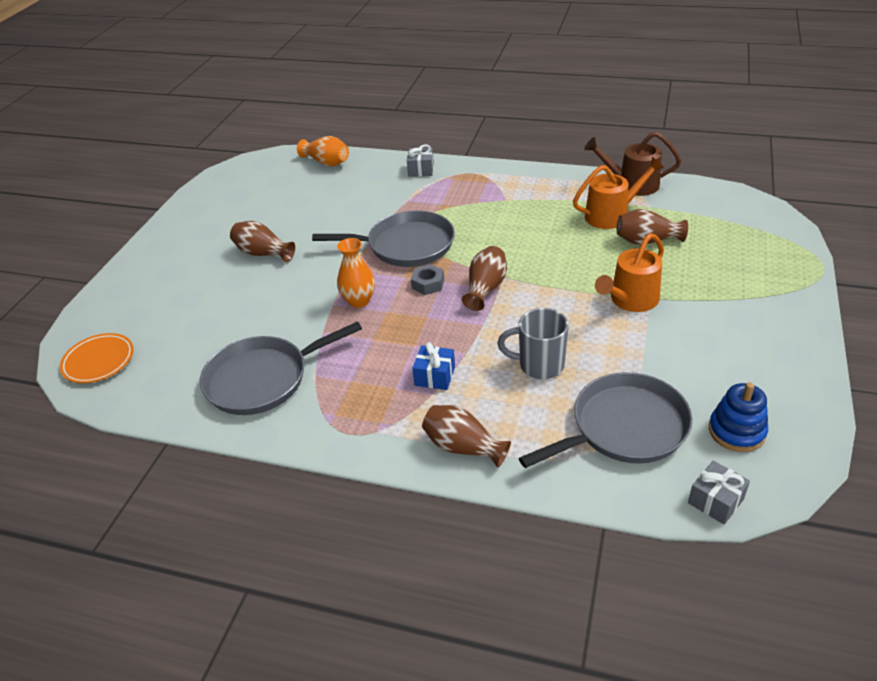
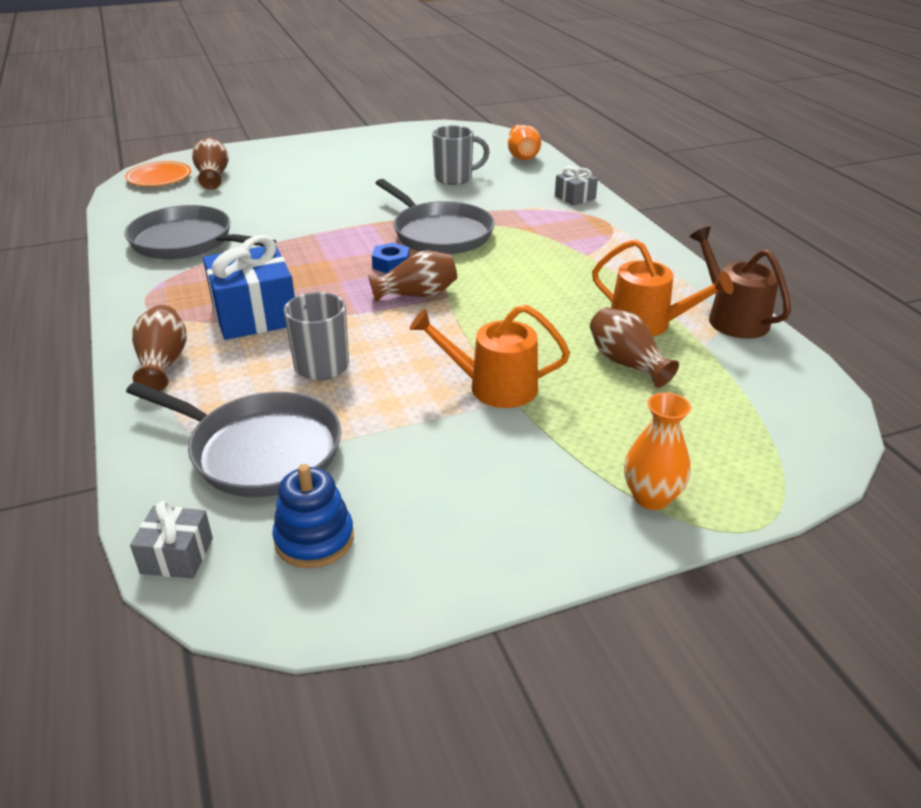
camera: 50 degrees right, 5 degrees down
(263, 253) = (353, 181): brown vase -> brown vase (213, 176)
(324, 205) = (455, 178): none -> grey mug
(359, 301) = (330, 242): orange vase -> orange vase (651, 497)
(428, 284) = (391, 264): grey nut -> blue nut
(435, 376) = (254, 314): blue gift -> blue gift, size x1.94

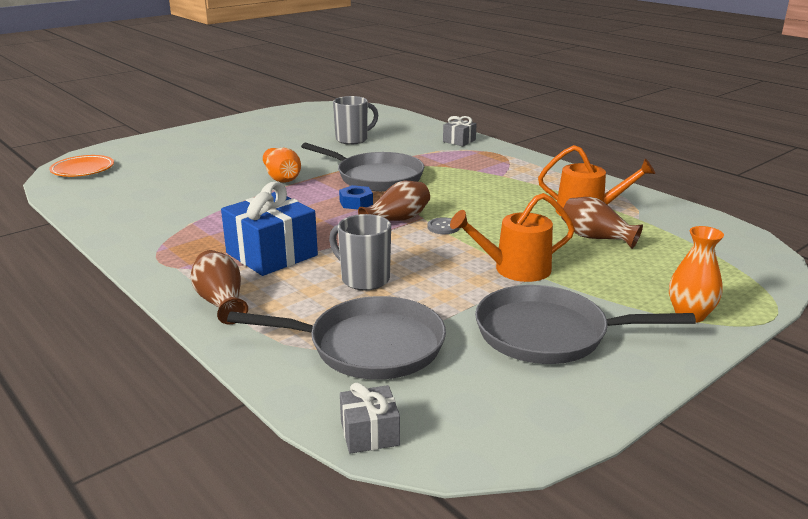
camera: 20 degrees left, 10 degrees down
(186, 242) = (156, 212): grey pan -> grey pan (548, 334)
(213, 176) = (135, 162): brown vase -> none
(314, 539) = (473, 395): blue stacking toy -> none
(459, 314) = (443, 227): none -> grey button
(522, 156) = (393, 119): orange vase -> orange vase (282, 178)
(732, 318) = (640, 199): brown watering can -> none

